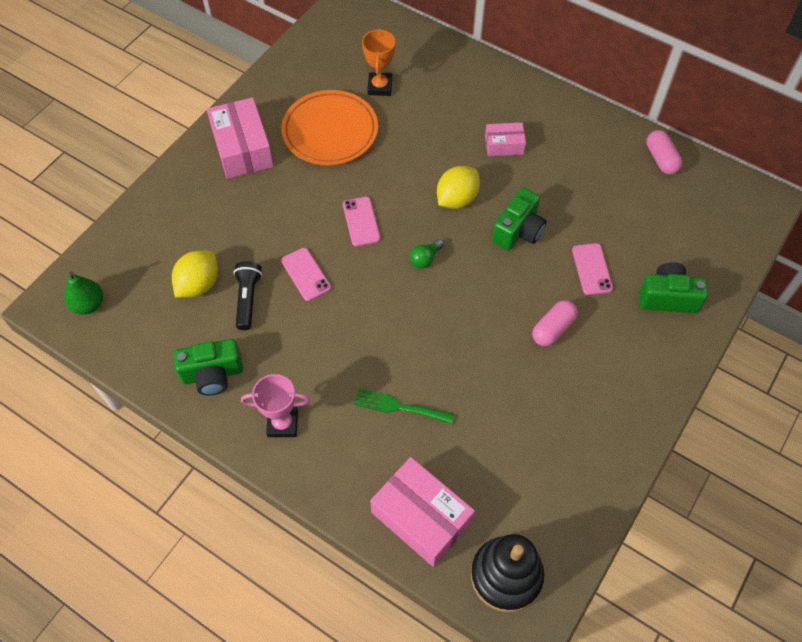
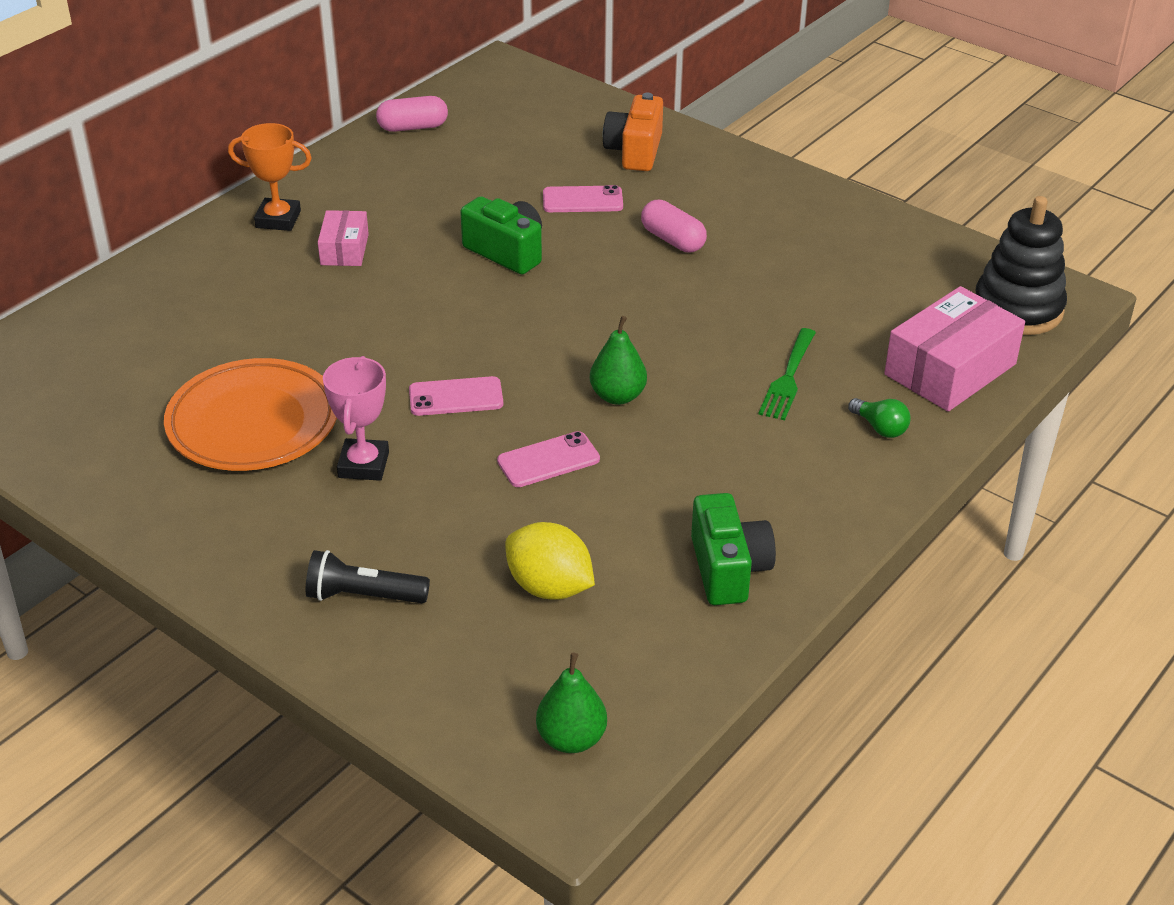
camera: 85 degrees left, 20 degrees down
(242, 148) = (254, 531): pink box -> none
(247, 299) = (587, 527): black flashlight -> black flashlight (363, 596)
(282, 423) = (815, 492): pink trophy -> pink trophy (363, 465)
(370, 306) = (618, 396): none -> green pear
(379, 87) = (172, 362): orange trophy -> orange trophy (278, 219)
(425, 259) = (540, 338): green light bulb -> green light bulb (880, 428)
(457, 199) = (436, 301): yellow lemon -> none
(667, 297) = (635, 151): green camera -> orange camera

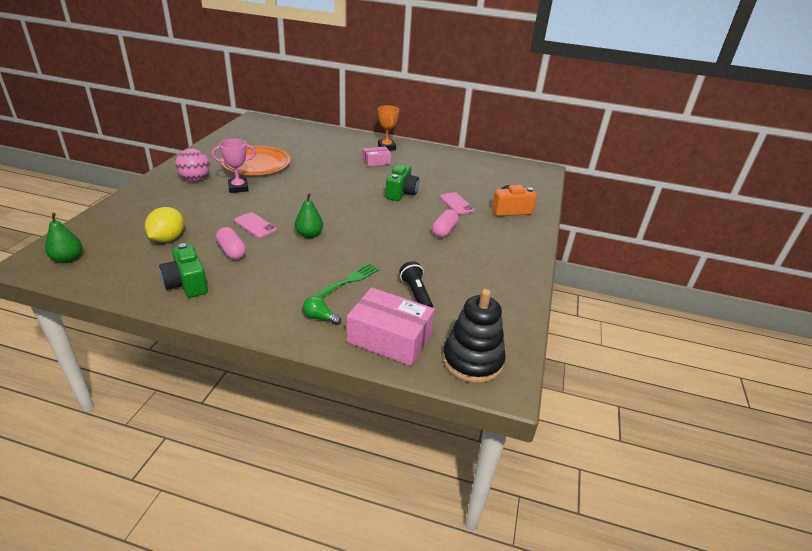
camera: 65 degrees right, 5 degrees down
(278, 529) = (195, 179): none -> pink ball
(363, 596) = (158, 201): black flashlight -> black flashlight (416, 294)
(413, 127) = (475, 160): pink capsule -> pink capsule (232, 251)
(456, 397) = (290, 198): pink phone -> none
(728, 569) = (187, 283): green camera -> green camera turned 90 degrees clockwise
(788, 378) = (349, 281): green fork -> green fork turned 135 degrees clockwise
(880, 428) = (320, 318): green light bulb -> green light bulb turned 90 degrees clockwise

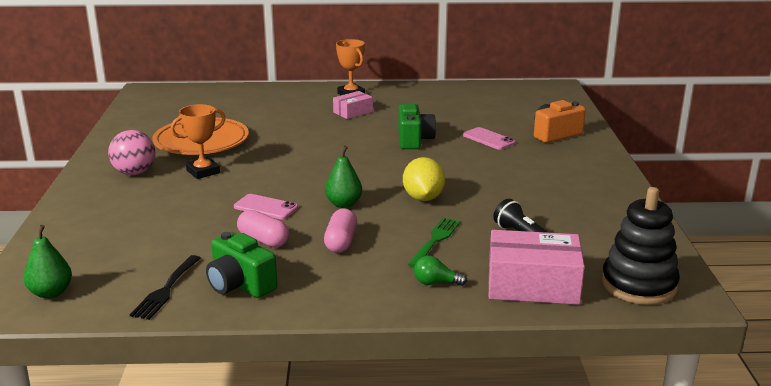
camera: 15 degrees left, 10 degrees down
(137, 275) = (166, 290): none -> black fork
(167, 239) = (165, 244): yellow lemon -> yellow lemon (423, 198)
(238, 188) = (203, 172): pink trophy -> orange trophy
(444, 231) = (499, 169): pink capsule -> pink capsule (341, 242)

